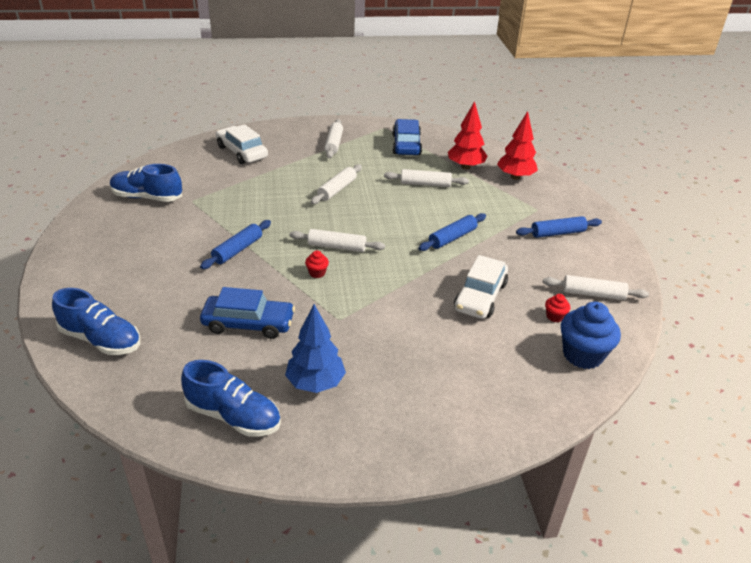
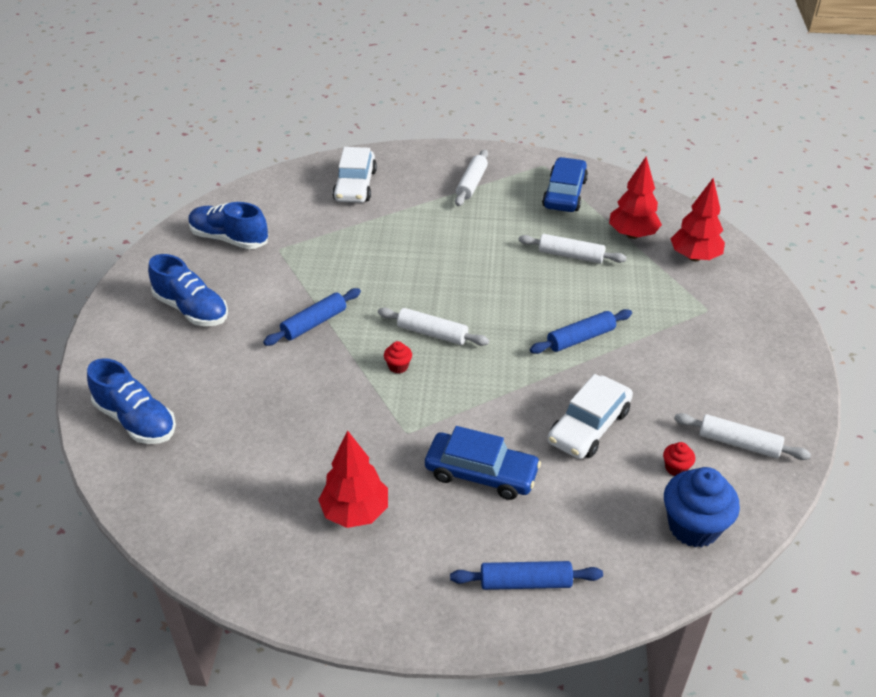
camera: 15 degrees right, 5 degrees up
(233, 416) = (253, 538): blue shoe -> blue shoe (192, 309)
(242, 152) = (355, 185): white car -> white car turned 150 degrees counterclockwise
(248, 324) = (300, 423): blue car -> blue car (481, 473)
(315, 383) = (355, 512): blue tree -> red tree
(337, 189) = (456, 252): white rolling pin -> none
(557, 233) = (722, 348): blue rolling pin -> blue rolling pin (525, 582)

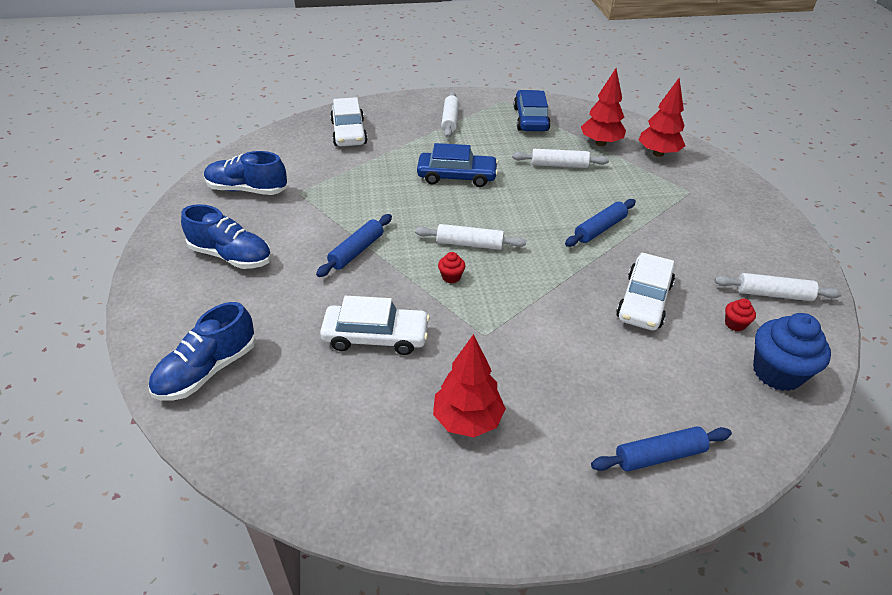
camera: 15 degrees left, 0 degrees up
(136, 420) = (207, 370): blue shoe -> blue shoe turned 105 degrees clockwise
(300, 415) = (376, 337): none -> white car
(481, 473) = (570, 360): blue car -> blue car (457, 176)

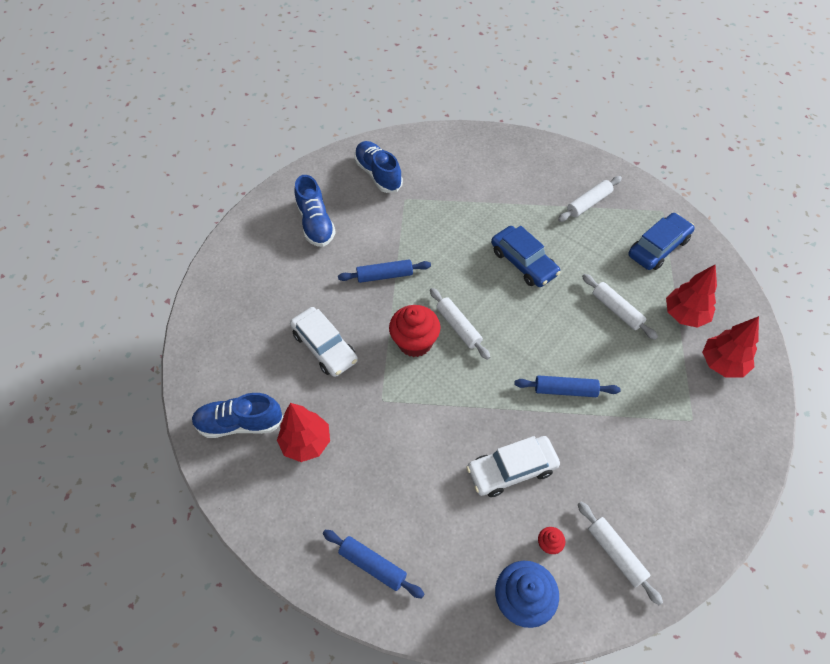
camera: 50 degrees right, 15 degrees up
(207, 370) = (228, 295): blue shoe -> blue shoe (239, 423)
(349, 133) = (498, 165): white car -> none
(451, 277) = (415, 342): red cupcake -> red cupcake, size x2.19

